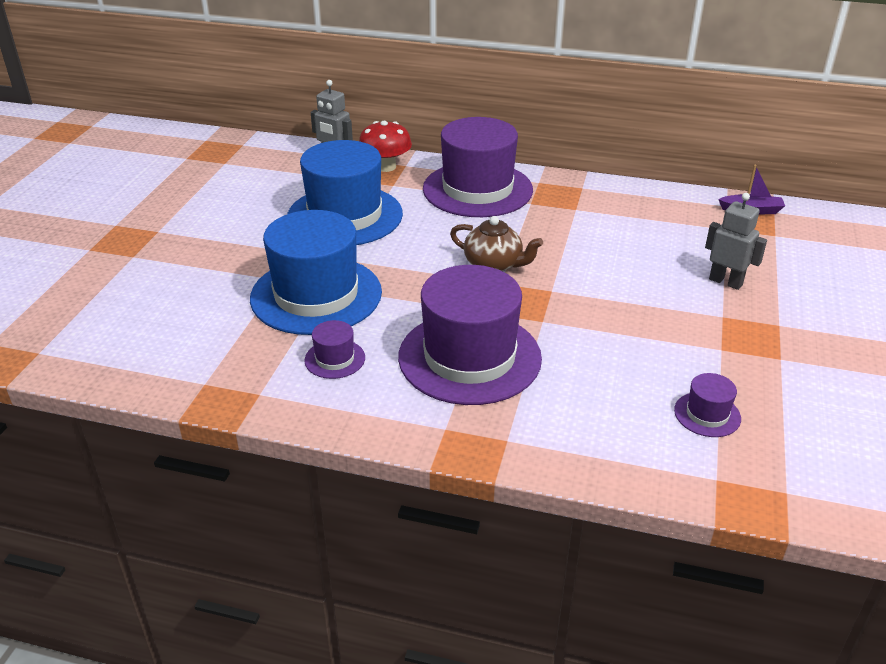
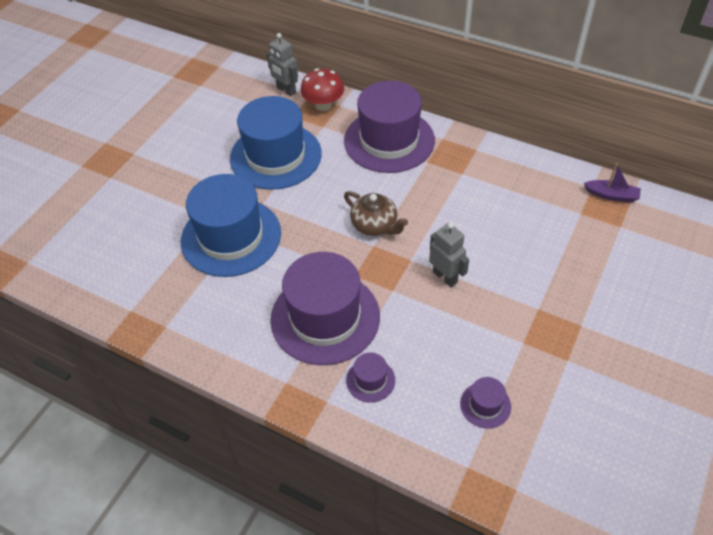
camera: 15 degrees right, 15 degrees up
(335, 359) = (227, 302): purple hat -> purple hat (370, 380)
(725, 282) = (556, 272): grey robot -> grey robot (445, 277)

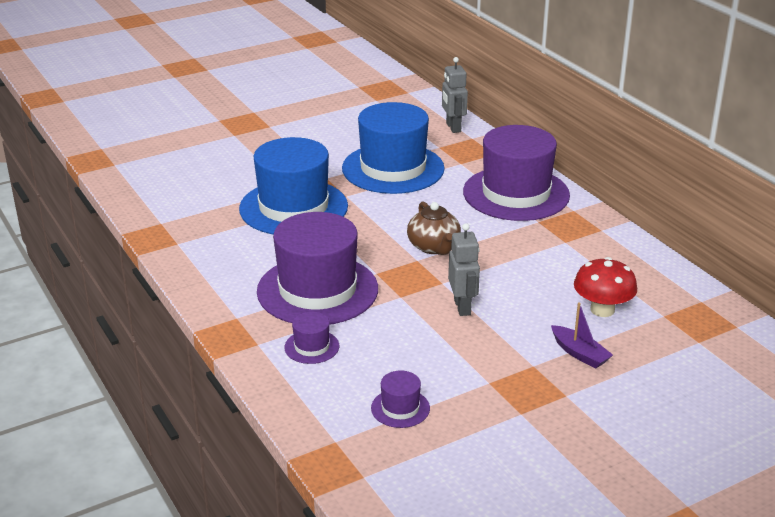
camera: 30 degrees right, 20 degrees down
(323, 105) = (478, 148): red mushroom -> red mushroom (602, 310)
(611, 195) = (717, 315): purple boat -> purple boat (579, 353)

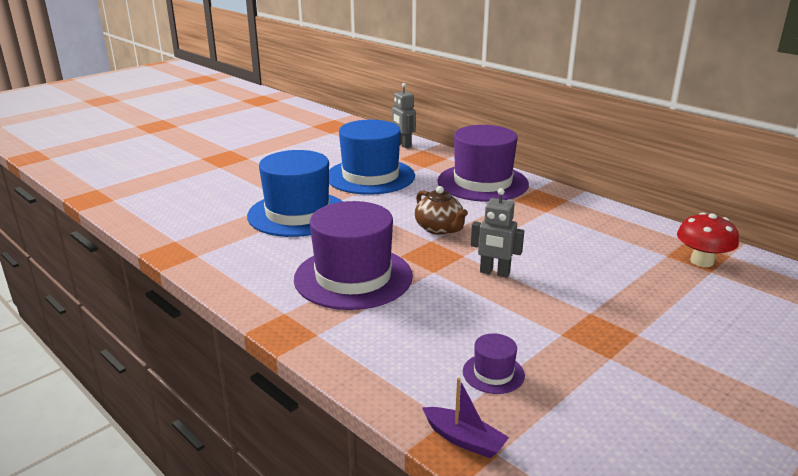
camera: 15 degrees left, 5 degrees down
(312, 347) = (373, 328): purple hat -> none
(462, 307) = (494, 272): grey robot -> grey robot turned 135 degrees clockwise
(579, 353) = (622, 296): purple boat -> purple boat (464, 439)
(602, 310) = (614, 258): red mushroom -> red mushroom (701, 261)

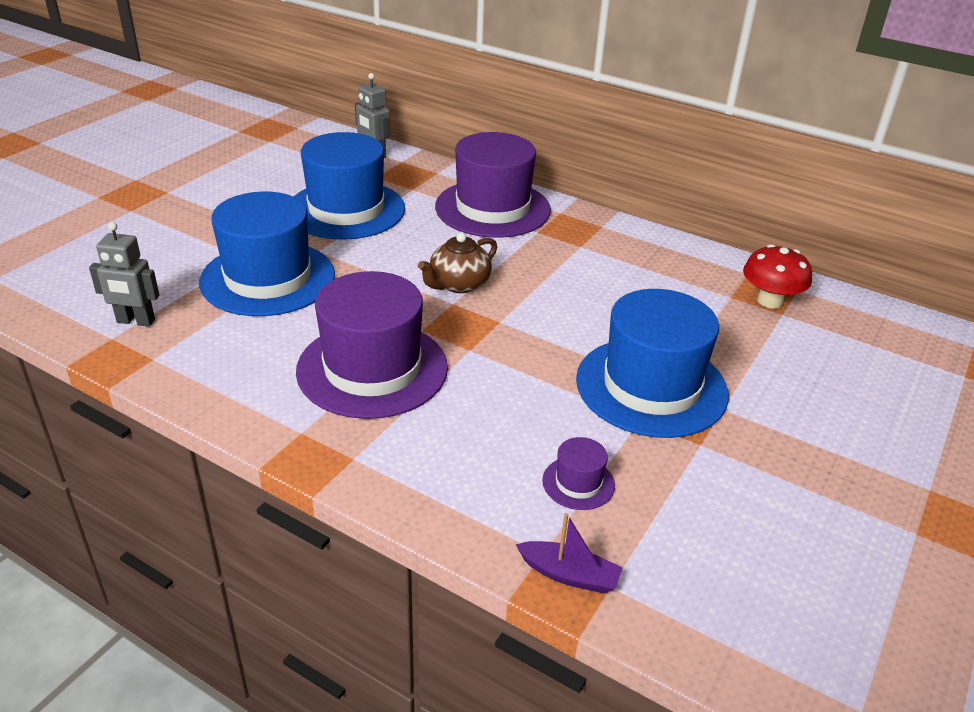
camera: 15 degrees left, 10 degrees up
(439, 229) = (458, 284): brown teapot -> brown teapot turned 90 degrees clockwise
(494, 272) = (543, 342): grey robot -> grey robot (135, 321)
(578, 312) = (651, 386): none -> blue hat

